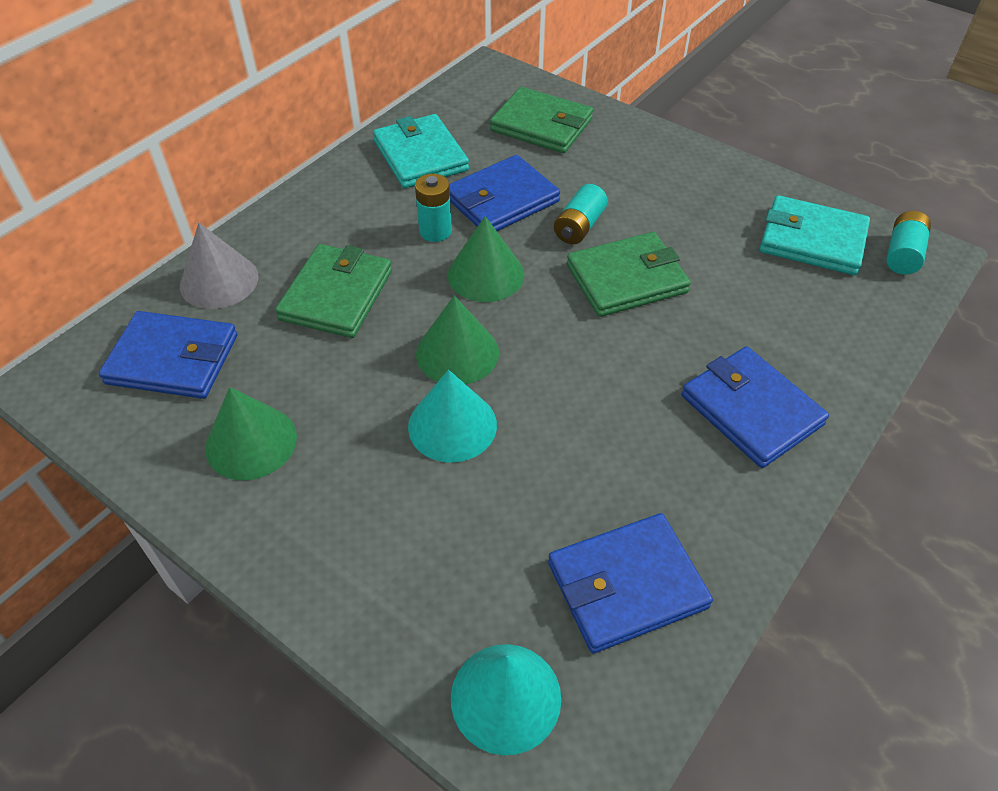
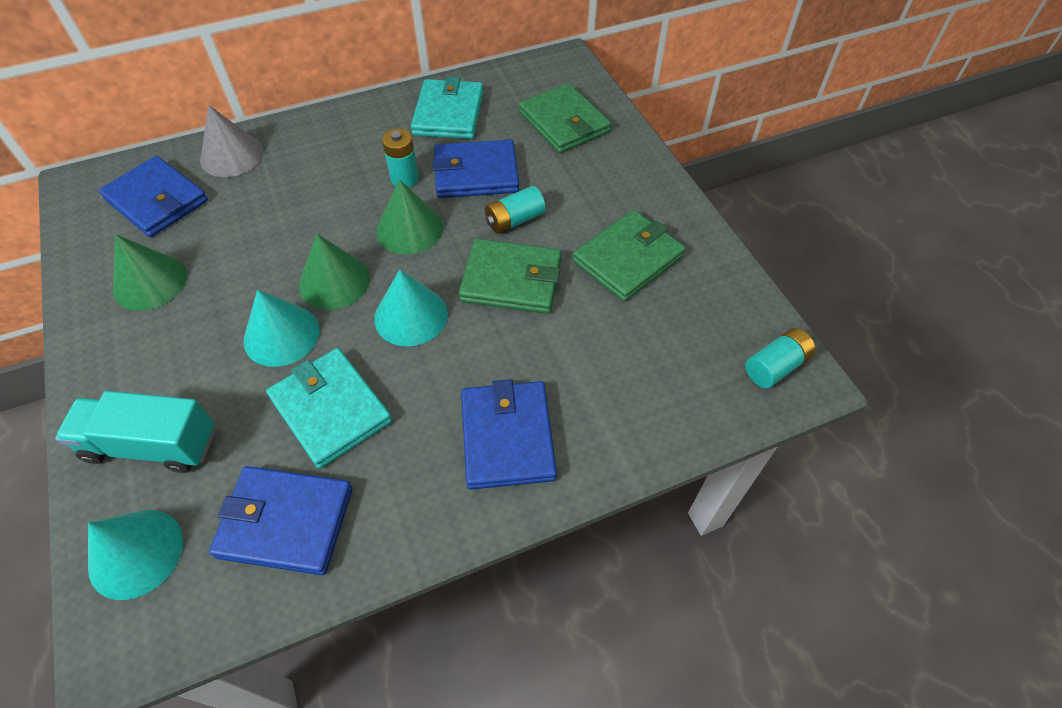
camera: 30 degrees right, 5 degrees up
(337, 295) = (295, 199): green wallet -> green wallet (628, 259)
(418, 592) = (152, 444): none -> turquoise truck
(564, 350) = (411, 316): none -> turquoise cone
(812, 240) = (702, 316): turquoise wallet -> turquoise wallet (331, 409)

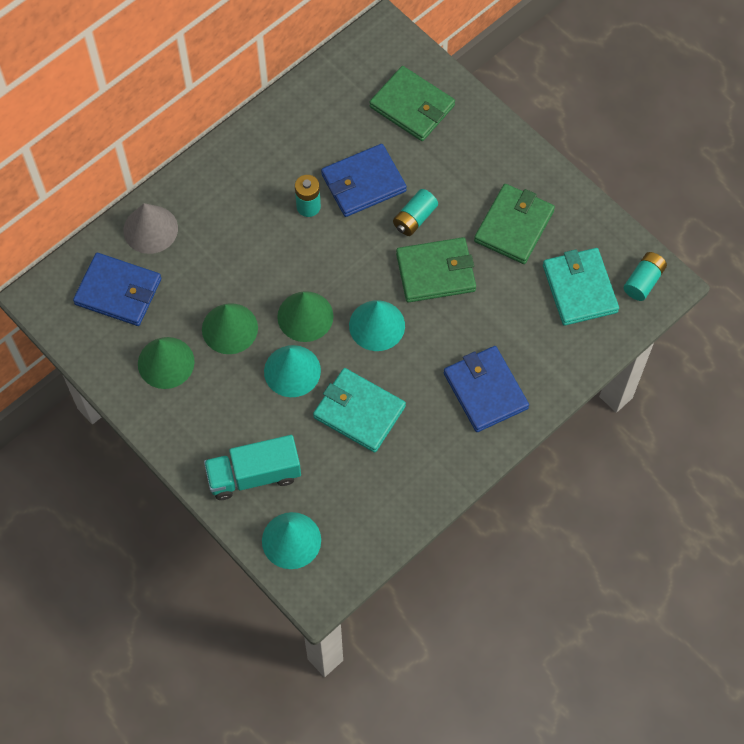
camera: 20 degrees left, 10 degrees up
(286, 522) = (372, 491): blue wallet -> none
(409, 229) = (337, 252): green cone -> green cone (229, 328)
(449, 113) = (310, 126): turquoise wallet -> turquoise wallet (580, 288)

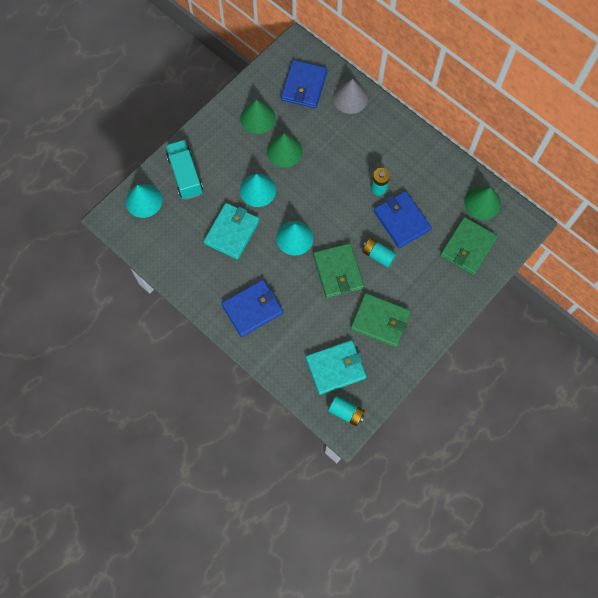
camera: 85 degrees right, 5 degrees up
(305, 316) = (297, 194): green cone -> green cone (482, 203)

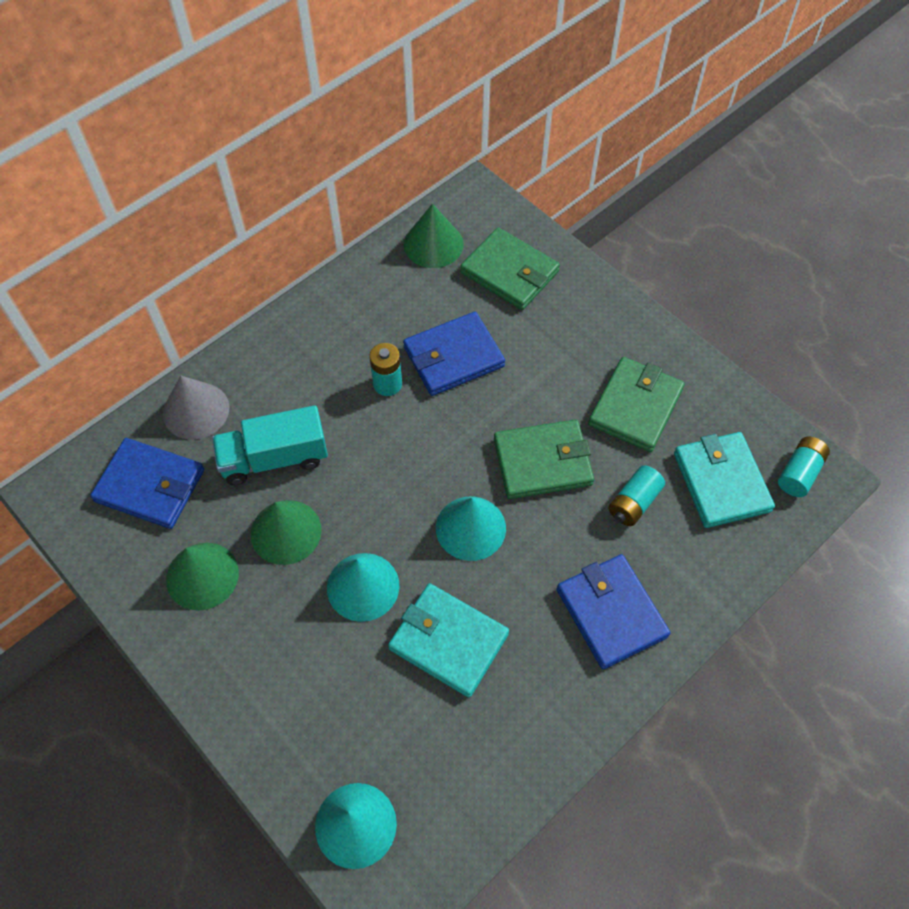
camera: 85 degrees left, 10 degrees down
(185, 175) = (308, 729): turquoise truck -> turquoise truck (274, 458)
(378, 255) = (515, 398): turquoise battery -> turquoise battery (634, 503)

